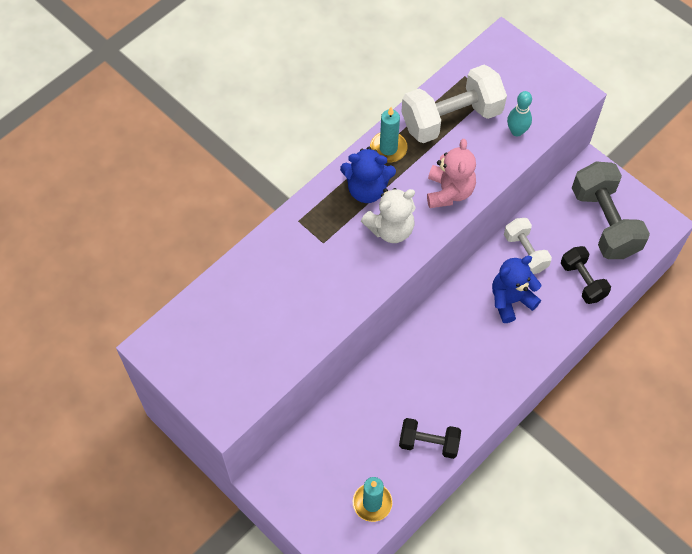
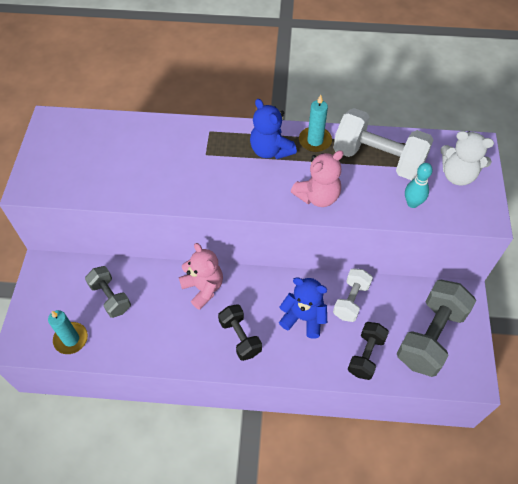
camera: 50 degrees right, 5 degrees down
(355, 441) = (110, 297): none -> grey dumbbell
(390, 229) = (253, 183): white teddy bear -> white teddy bear (457, 175)
(413, 357) = (203, 288): none -> pink teddy bear
(429, 443) = (144, 343): black dumbbell -> black dumbbell (240, 337)

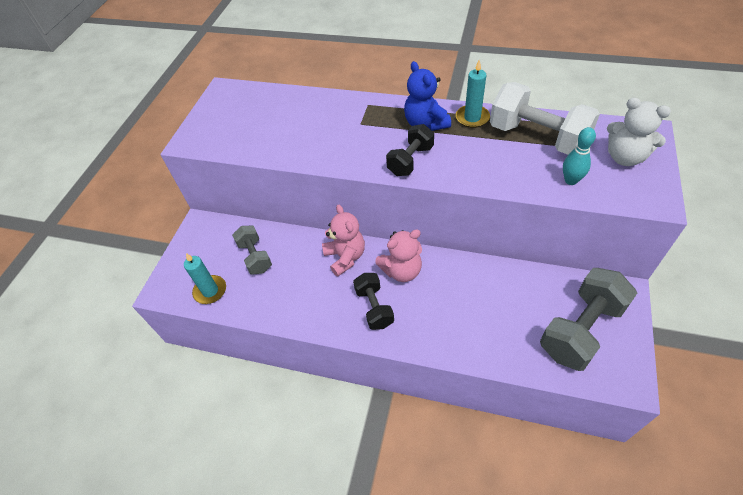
camera: 15 degrees right, 5 degrees down
(303, 318) = (443, 296): blue teddy bear -> none
(318, 196) = (468, 167): pink teddy bear -> pink teddy bear (402, 271)
(351, 300) = (496, 284): white dumbbell -> none
(366, 355) = (506, 341): black dumbbell -> black dumbbell (410, 160)

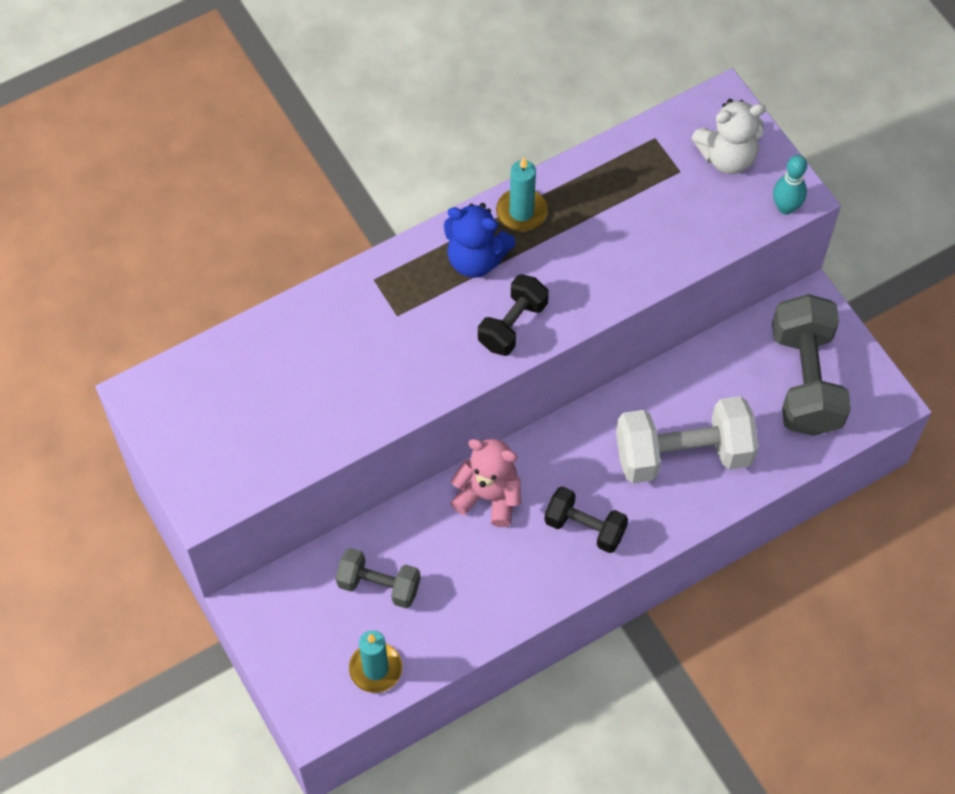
camera: 50 degrees left, 10 degrees up
(402, 271) = (570, 460): pink teddy bear -> none
(410, 160) = (512, 325): black dumbbell -> black dumbbell turned 45 degrees clockwise
(537, 137) = (618, 191): white dumbbell -> white dumbbell (683, 454)
(571, 180) = (700, 228): turquoise bowling pin -> turquoise bowling pin (785, 207)

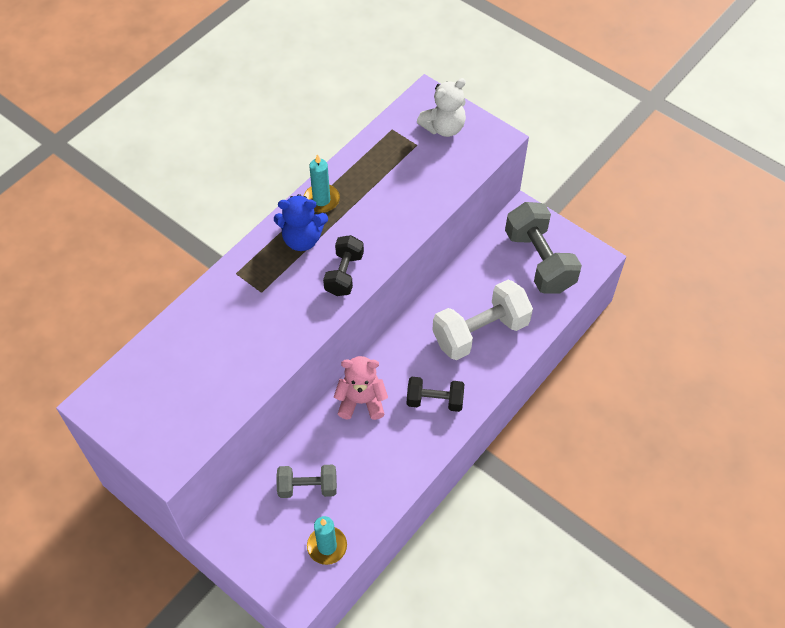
camera: 20 degrees left, 5 degrees down
(785, 207) = (494, 147): turquoise bowling pin -> none

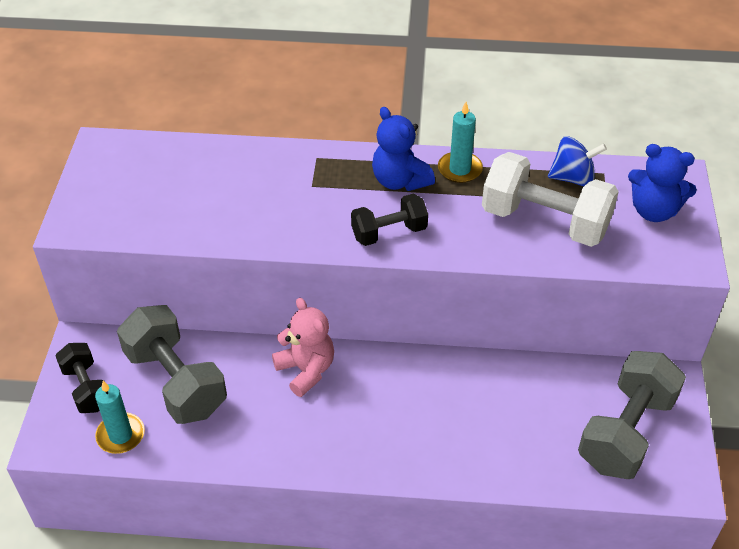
camera: 55 degrees right, 10 degrees down
(307, 487) = (176, 382): grey dumbbell -> grey dumbbell, size x1.72
(382, 147) = (573, 178): none -> blue spinning top
(434, 400) = (358, 433): black dumbbell -> black dumbbell (86, 388)
(444, 127) = (653, 211): white teddy bear -> blue teddy bear
(480, 332) = (479, 427): white dumbbell -> white dumbbell (545, 221)

